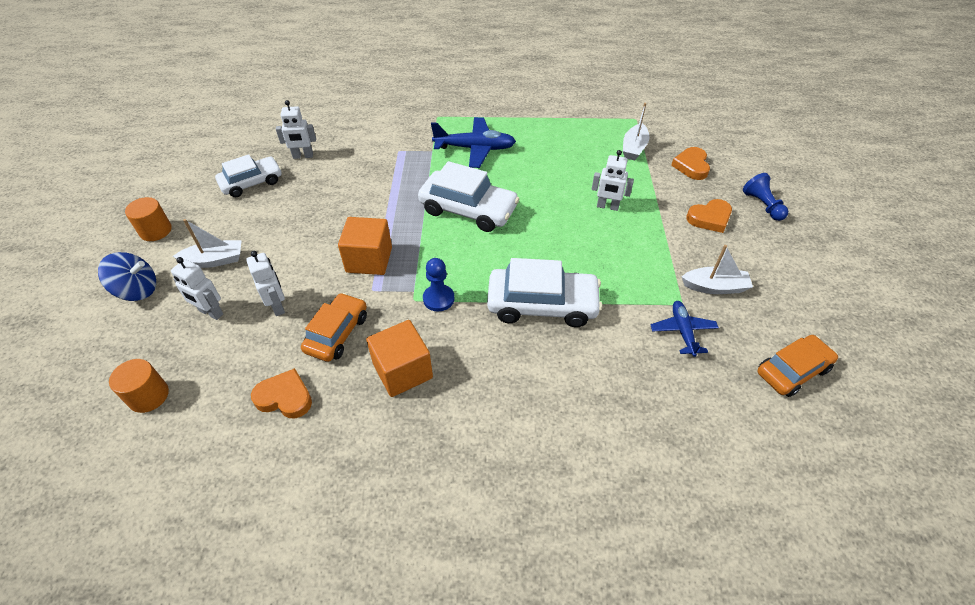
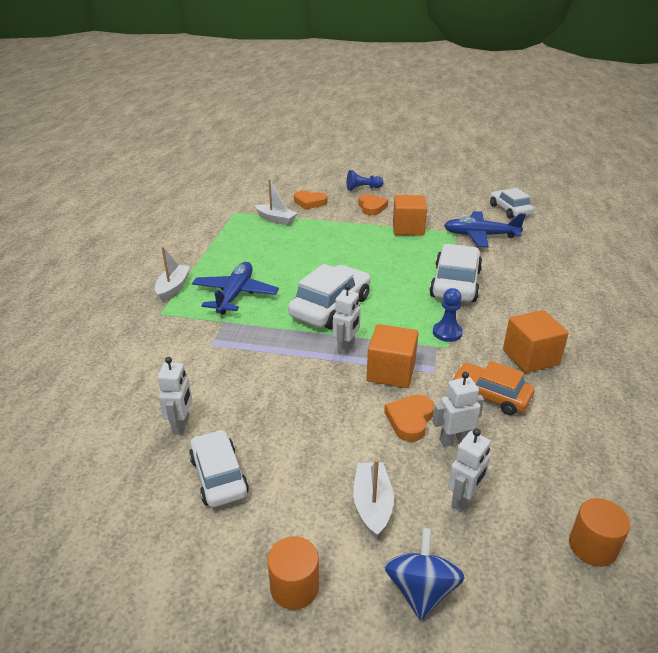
camera: 80 degrees left, 15 degrees down
(285, 397) = (572, 430): orange heart -> orange heart (410, 420)
(607, 207) = (347, 241): white robot -> white robot (346, 347)
(666, 256) = (408, 228): none -> orange cube
(682, 331) = (480, 235): blue plane -> blue plane, size x1.63
(714, 287) = (440, 218): white boat -> white boat (173, 288)
(792, 371) = (509, 210): orange car -> white car

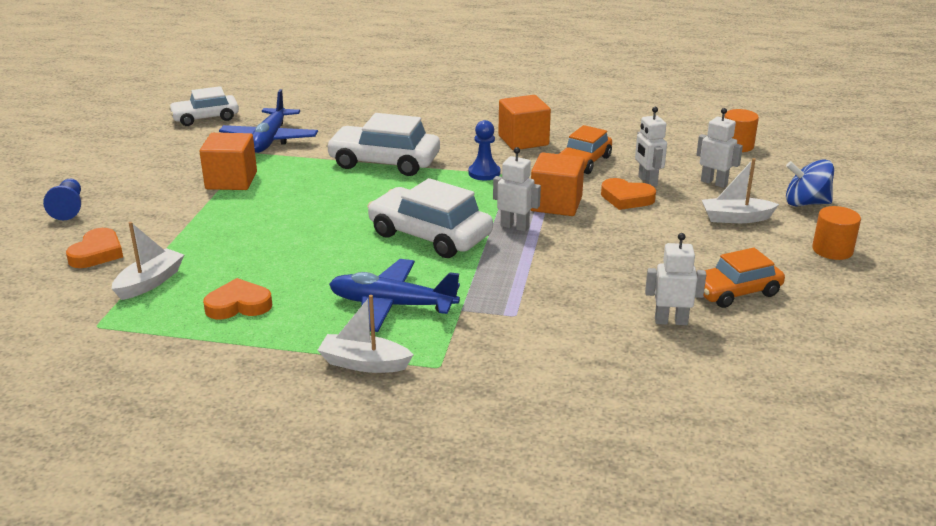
camera: 90 degrees left, 5 degrees down
(219, 476) = (735, 292): white car -> orange car
(371, 207) = (146, 203): orange heart -> orange heart (238, 305)

